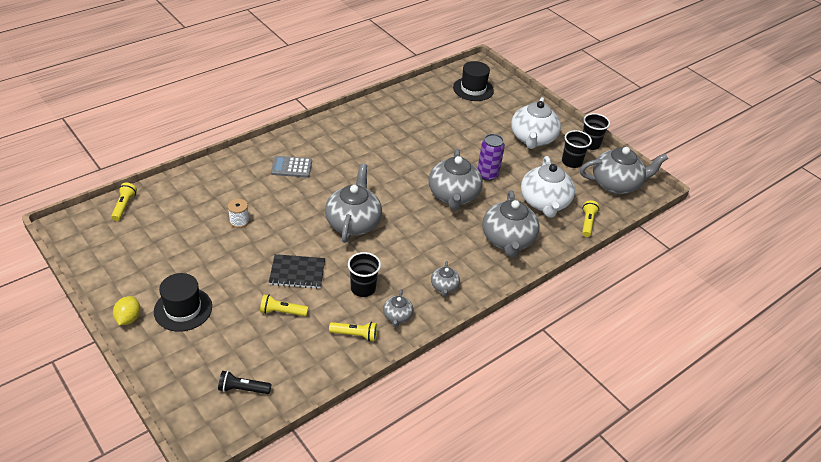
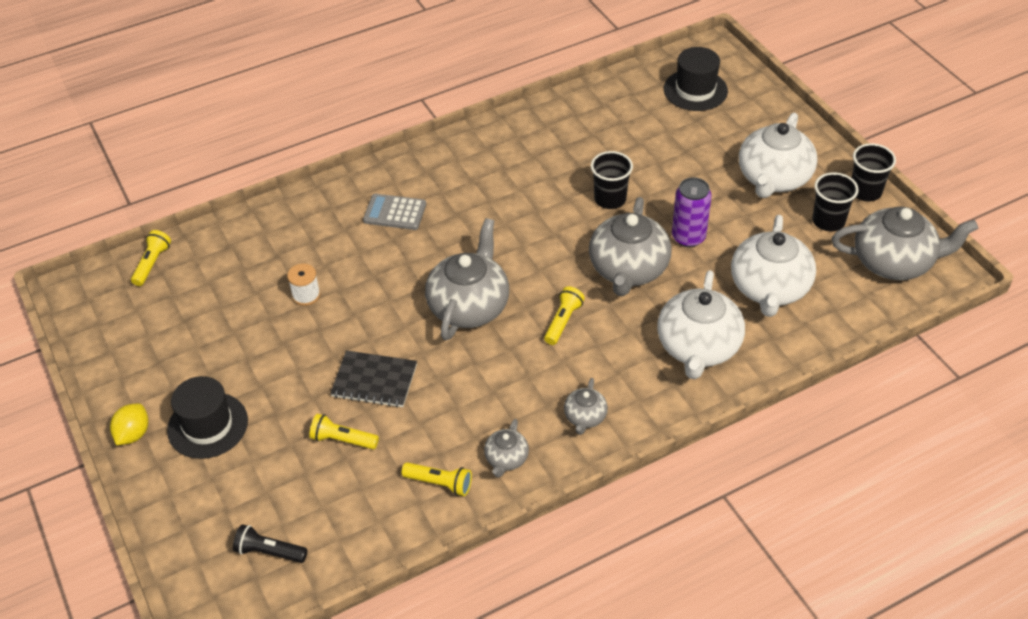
camera: 15 degrees right, 5 degrees up
(363, 288) = (464, 411): black cup -> black cup (610, 199)
(508, 240) = (698, 347): grey teapot -> white teapot
(587, 223) = (831, 326): yellow flashlight -> yellow flashlight (563, 321)

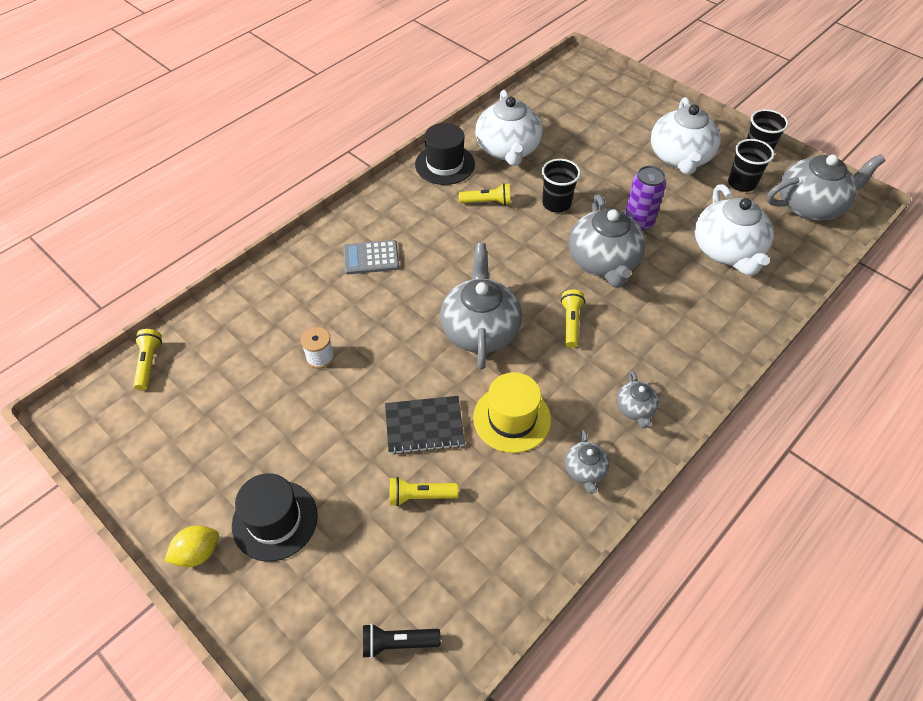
camera: 20 degrees left, 5 degrees up
(133, 434) = (198, 553): yellow lemon -> yellow lemon turned 60 degrees clockwise
(439, 483) = (535, 514): yellow flashlight -> yellow flashlight (487, 202)
(460, 395) = (512, 418): none -> yellow hat
(695, 90) = (579, 98): black hat -> black hat (445, 164)
(698, 347) = (697, 317): white teapot -> white teapot (508, 150)

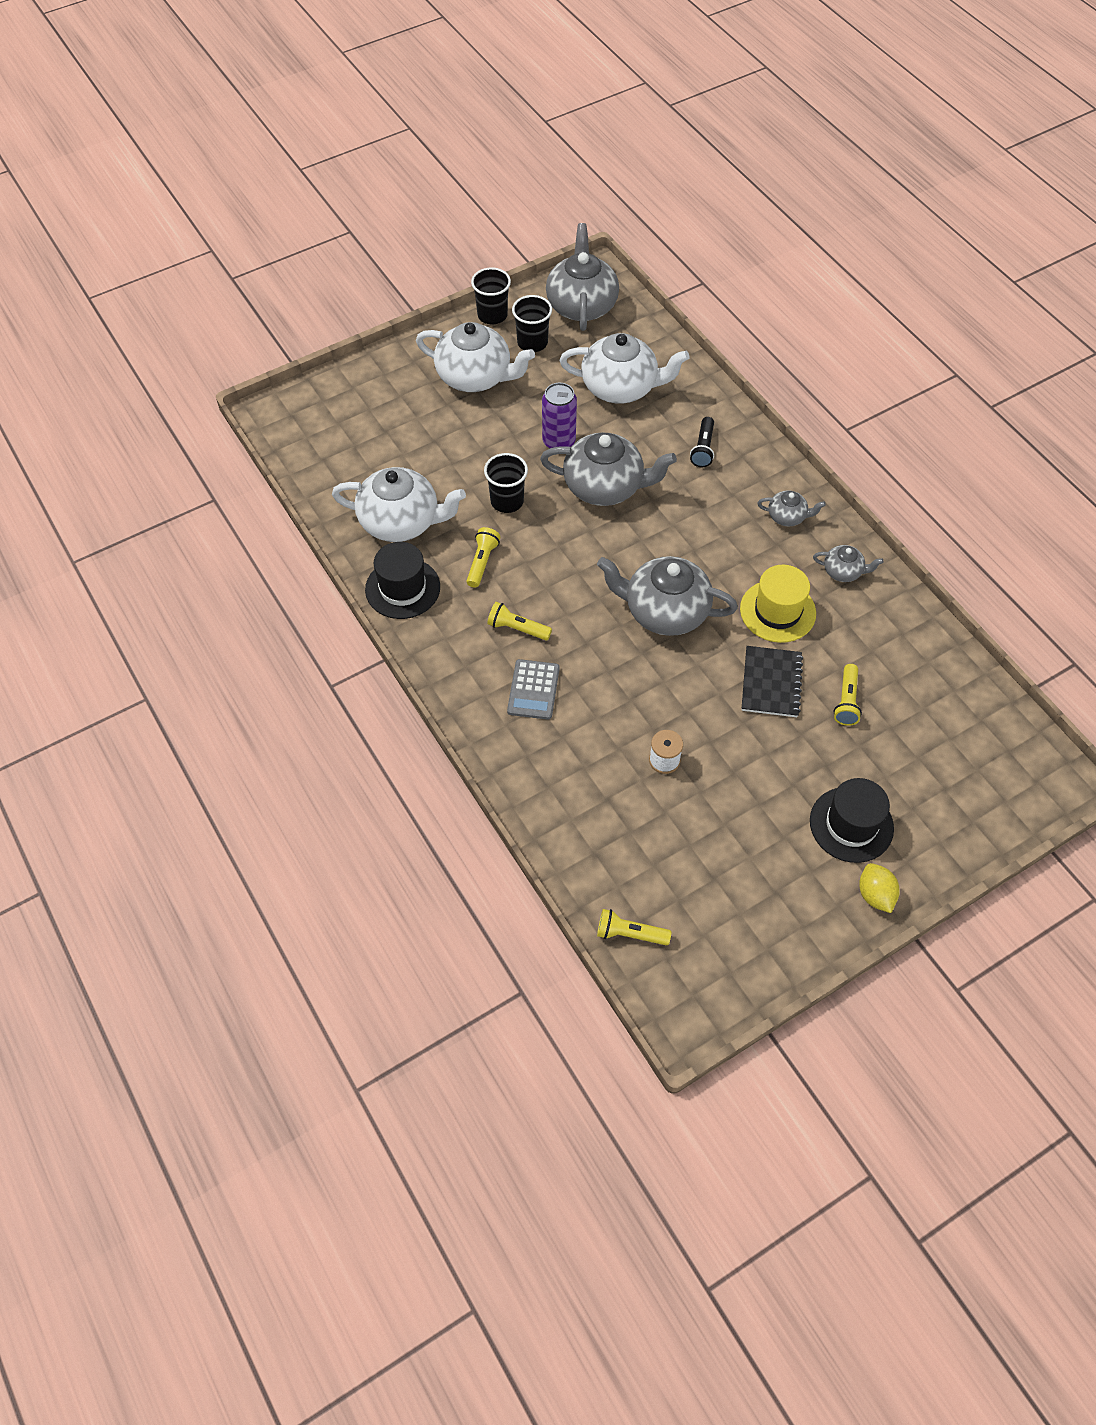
camera: 75 degrees left, 5 degrees up
(398, 643) = (980, 744): black flashlight -> black flashlight (703, 449)
(571, 323) = (676, 535): yellow flashlight -> yellow flashlight (517, 628)

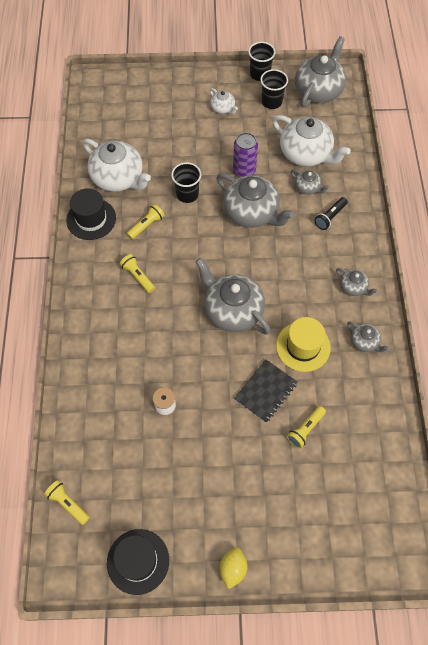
camera: 30 degrees right, 5 degrees up
(475, 377) = (223, 108): white teapot -> white teapot, size x0.49
(533, 690) = (120, 319): grey calculator -> none
(651, 427) = (307, 188): none -> grey teapot
(851, 824) = (250, 513): black hat -> black hat (138, 561)

